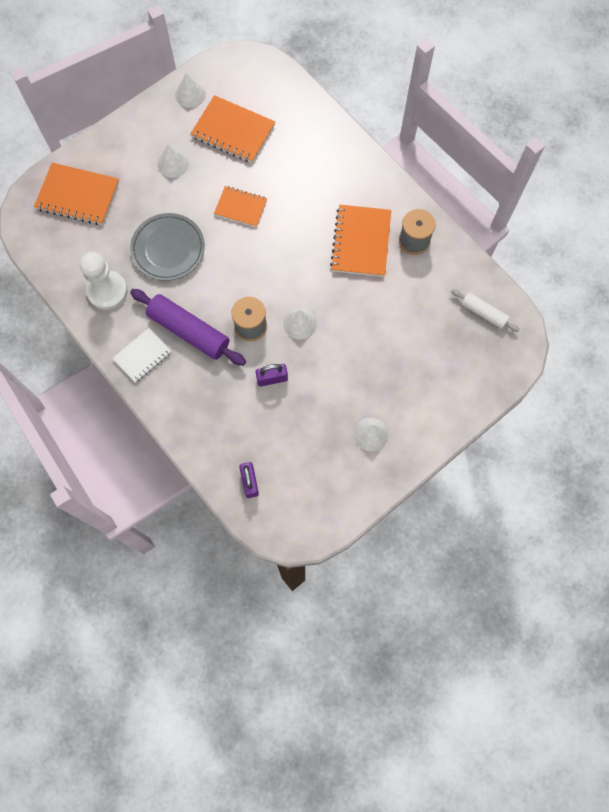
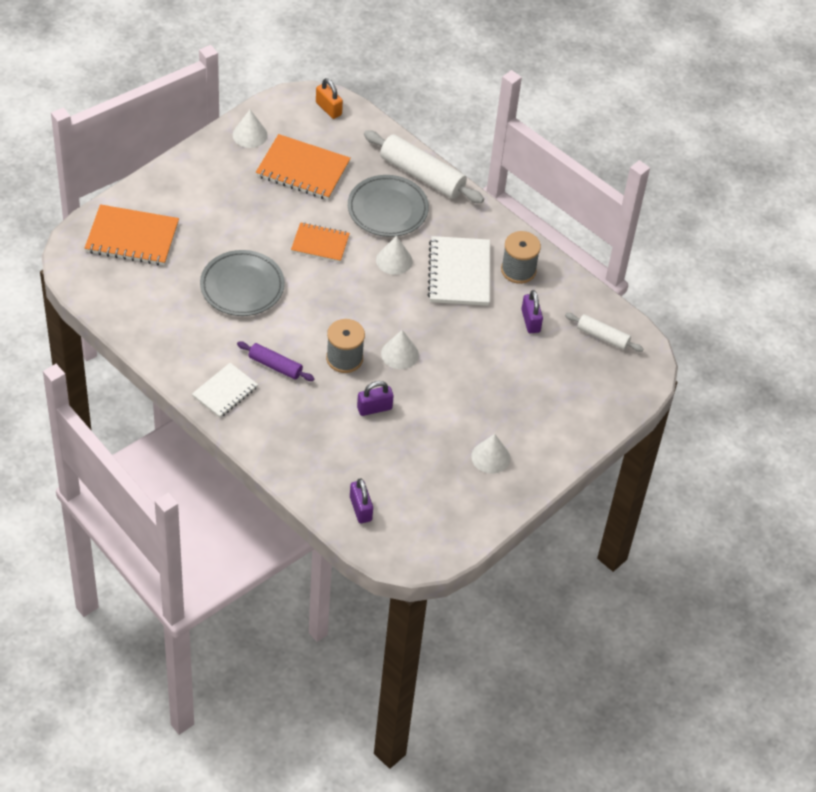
camera: 10 degrees left, 20 degrees down
(107, 291) = (177, 330): white pawn -> none
(173, 163) = (238, 203): white cone -> white cone (394, 260)
(189, 331) = (275, 366): purple rolling pin -> purple rolling pin, size x0.56
(262, 70) = (328, 108): none -> orange padlock
(303, 174) = (387, 209): none -> grey plate
(337, 140) = (422, 175): none -> white rolling pin
(361, 242) = (459, 273): orange notebook -> white notebook
(420, 294) = (530, 321): none -> purple padlock

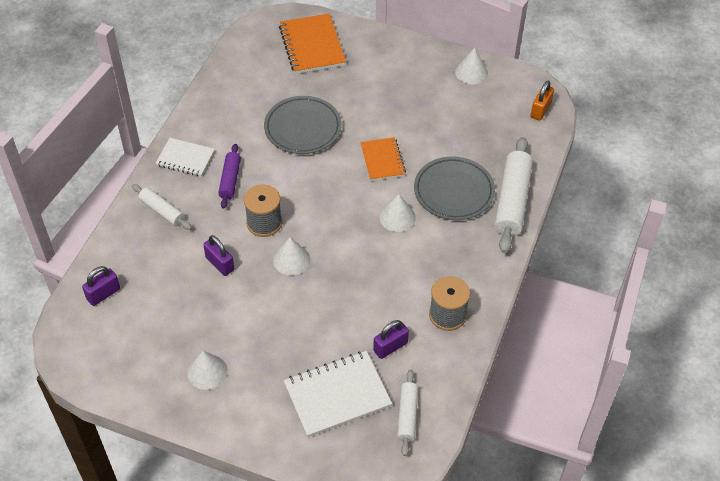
camera: 70 degrees right, 0 degrees up
(283, 432) = (162, 211): none -> white rolling pin
(303, 169) = (458, 119): orange notebook -> none
(459, 273) = (413, 270): white notebook -> white notebook (337, 395)

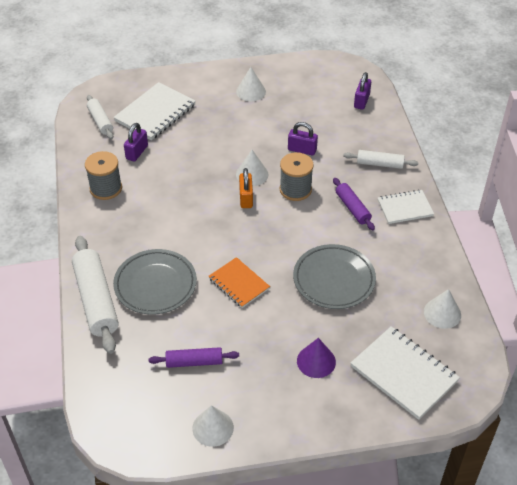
camera: 150 degrees right, 5 degrees down
(312, 46) = (404, 374): orange notebook -> white notebook
(367, 79) = (316, 361): none -> purple cone
(397, 217) = (191, 241): white cone -> white cone (442, 313)
(458, 118) = (194, 362): none -> purple rolling pin
(540, 110) = (111, 416): orange padlock -> orange padlock (246, 198)

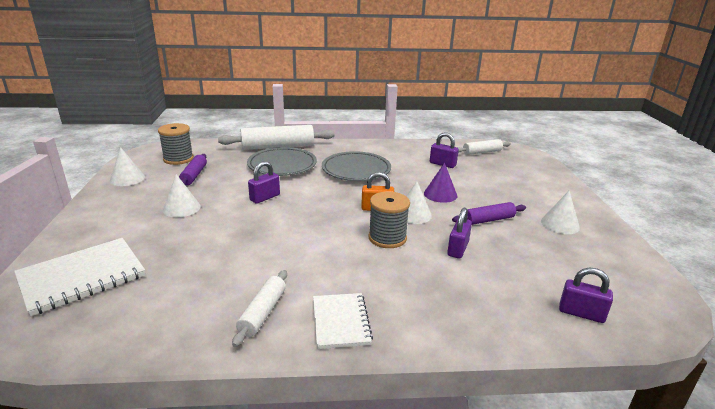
camera: 95 degrees right, 20 degrees down
(106, 188) = (396, 152): grey spool -> grey spool (178, 159)
(155, 113) = (500, 173): white notebook -> none
(239, 283) = (265, 197): orange notebook -> purple padlock
(316, 361) = (147, 226): purple cone -> purple cone (440, 194)
(334, 279) = (241, 248): grey plate -> grey plate (356, 170)
(352, 208) = (349, 275): purple rolling pin -> purple rolling pin (488, 220)
(379, 164) = (435, 311): white rolling pin -> white rolling pin (262, 313)
(442, 313) = (138, 324): white cone -> white cone (181, 208)

